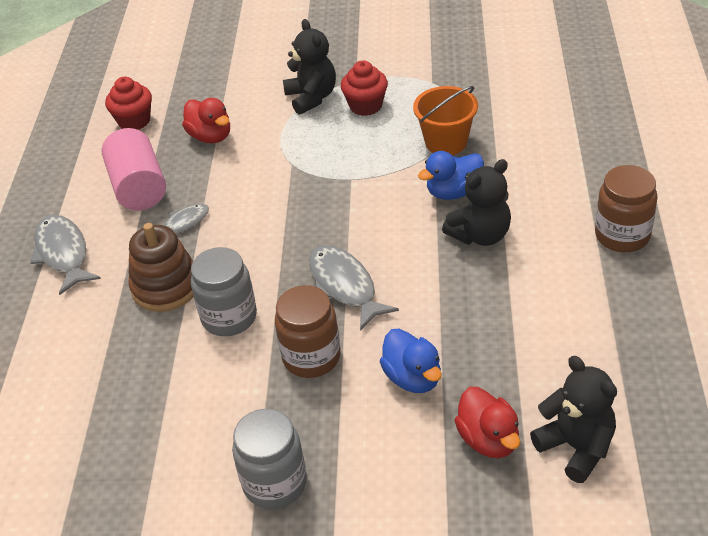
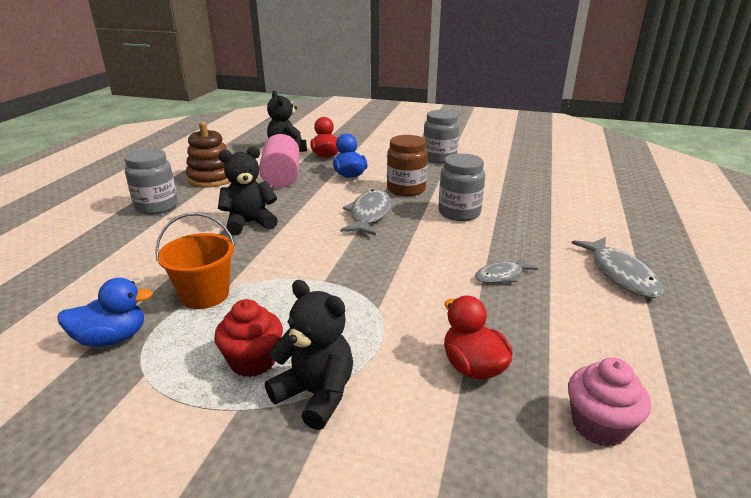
camera: 170 degrees left, 15 degrees down
(134, 121) = (599, 425): red cupcake -> pink cupcake
(138, 187) = (560, 320): pink cylinder -> pink cylinder (281, 177)
(166, 286) = (511, 236): brown stacking toy -> brown stacking toy (211, 178)
(311, 98) = (316, 394): black teddy bear -> black teddy bear turned 135 degrees clockwise
(344, 286) = (369, 214): grey fish -> grey fish turned 150 degrees counterclockwise
(453, 192) = (241, 252): blue duck -> blue duck (112, 338)
(622, 235) = (157, 207): brown jar -> grey jar

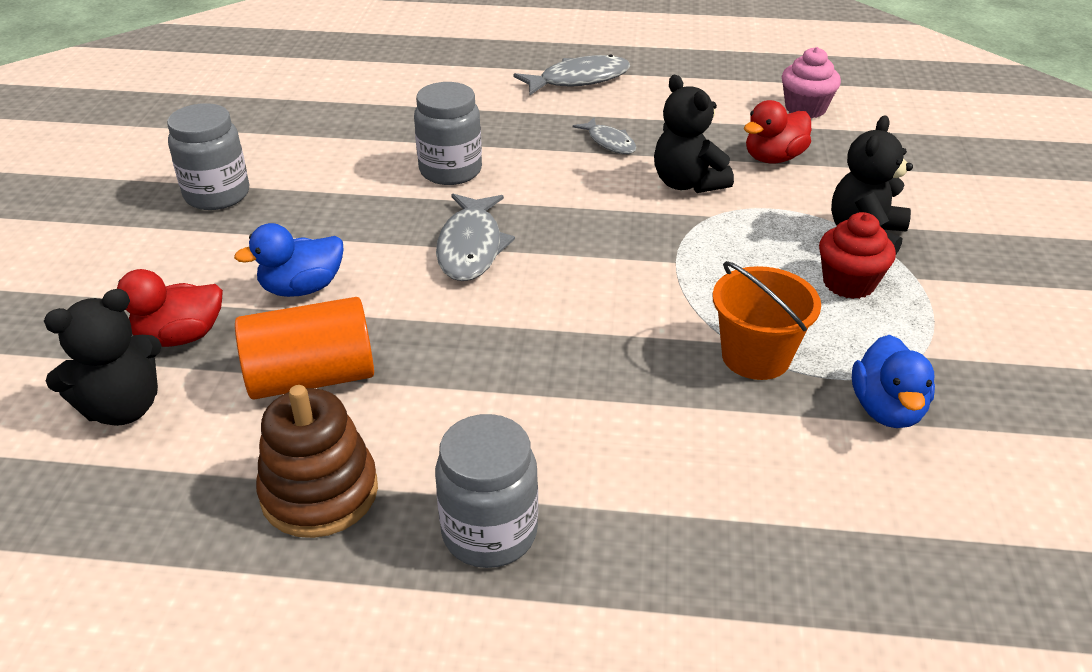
camera: 100 degrees left, 10 degrees up
(112, 338) = (886, 409): blue duck -> blue duck turned 150 degrees counterclockwise
(249, 223) = (532, 369): black teddy bear -> black teddy bear (687, 183)
(281, 177) = (311, 377): pink cylinder -> orange cylinder
(369, 214) = (471, 247): grey fish -> grey fish turned 90 degrees counterclockwise
(406, 189) = (368, 220): brown jar -> none

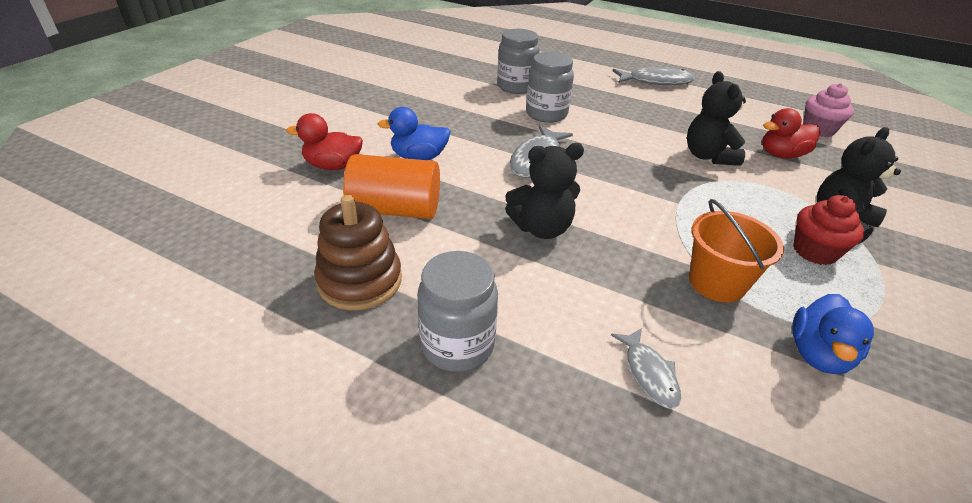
camera: 20 degrees right, 0 degrees up
(123, 408) = (277, 196): black teddy bear -> black teddy bear (542, 228)
(217, 195) = (399, 97): grey jar -> grey jar (516, 87)
(609, 142) = (661, 120): grey fish -> grey fish (649, 374)

